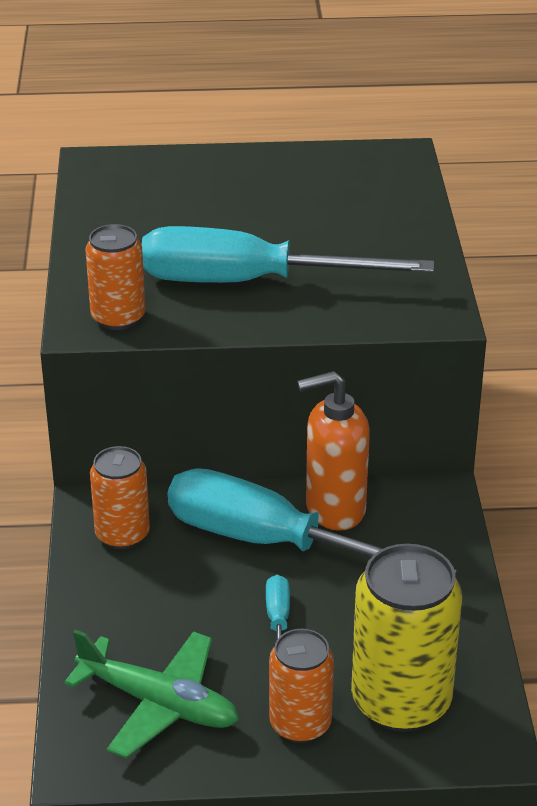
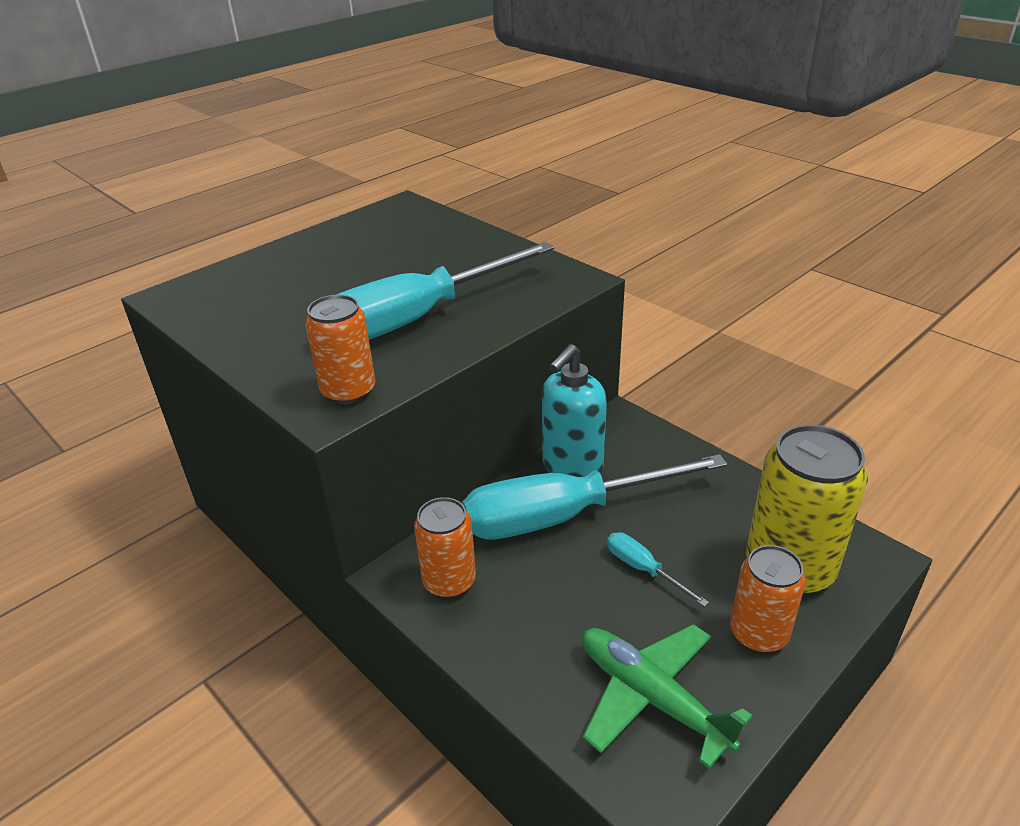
camera: 40 degrees left, 0 degrees up
(159, 704) = (651, 697): green plane -> green plane turned 120 degrees counterclockwise
(334, 509) = (572, 467): orange soap dispenser -> turquoise soap dispenser

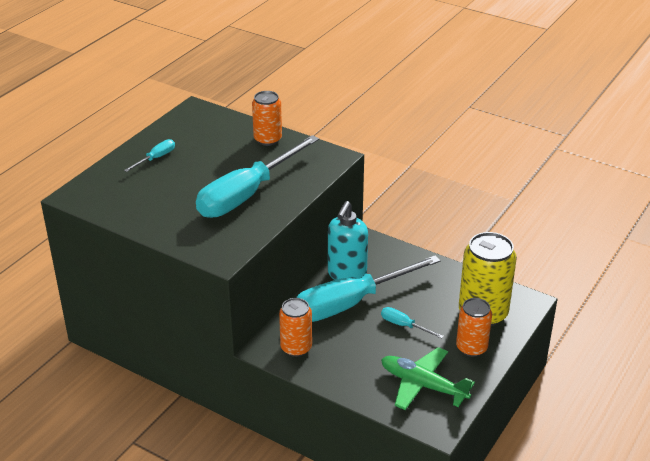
camera: 15 degrees left, 0 degrees up
(313, 258) = (156, 158): none -> turquoise screwdriver
(348, 391) = (229, 244): orange can -> orange can (268, 139)

